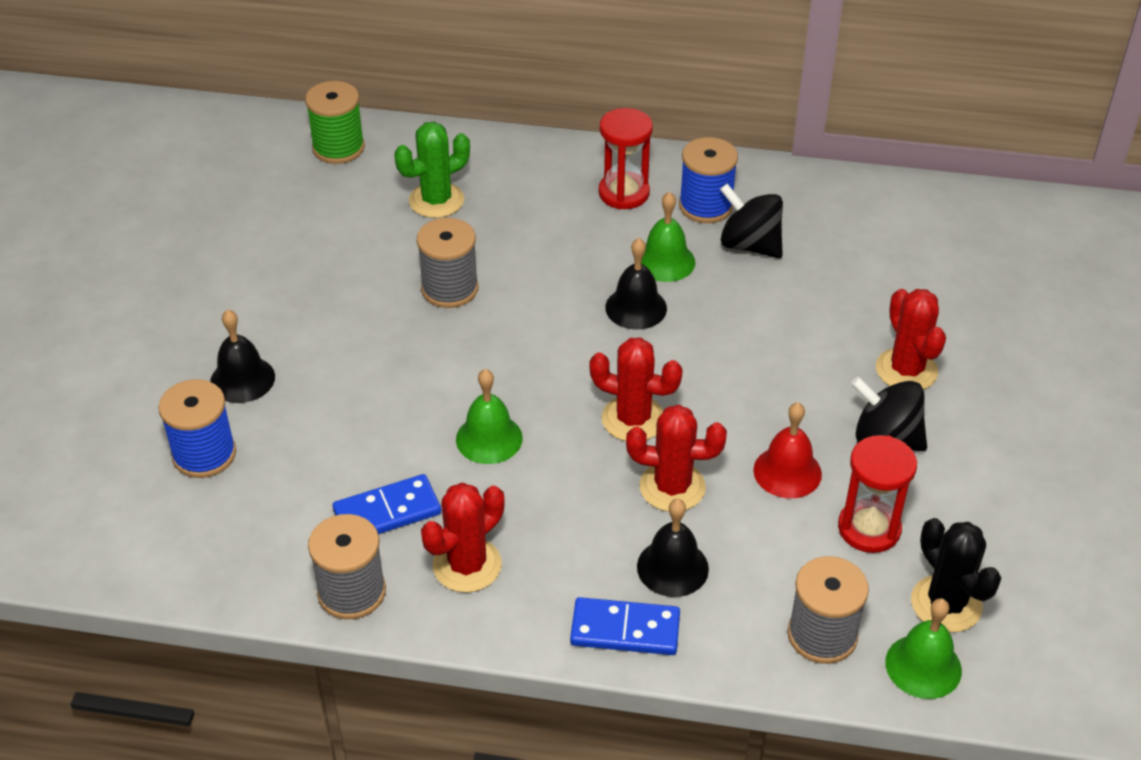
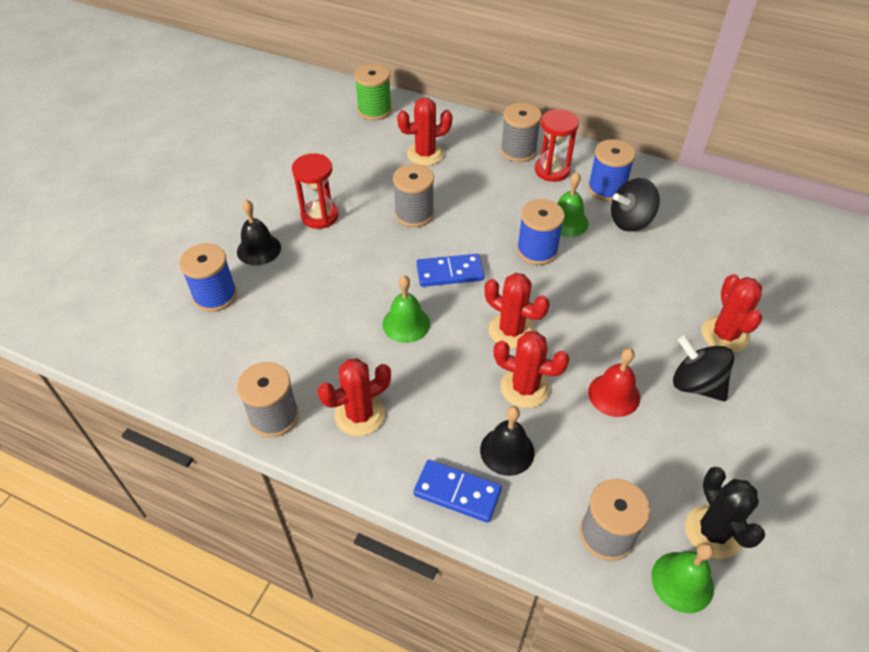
camera: 15 degrees right, 5 degrees up
(387, 512) = (319, 362): blue domino -> blue domino (450, 273)
(436, 200) = (425, 154): green cactus -> red cactus
(568, 173) = (518, 151): none -> grey spool
(636, 307) = (537, 250): black bell -> blue spool
(749, 245) = (630, 221): black spinning top -> black spinning top turned 75 degrees counterclockwise
(869, 528) = (666, 454): red hourglass -> red hourglass (320, 216)

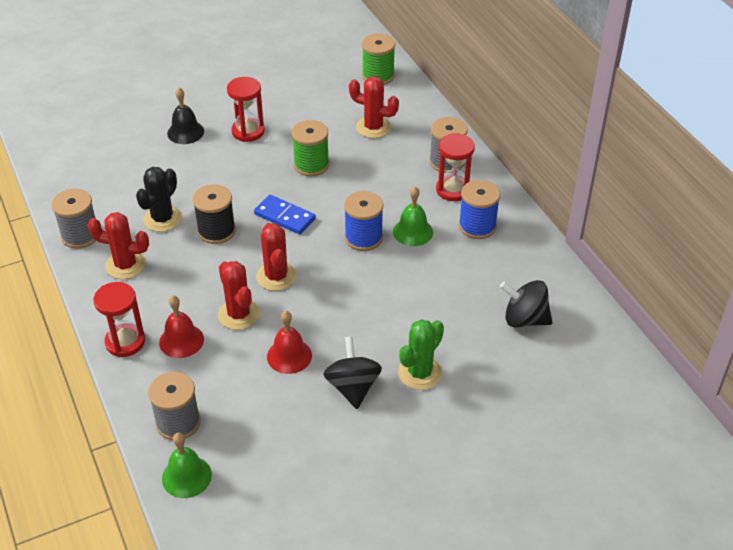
camera: 40 degrees right, 5 degrees down
(215, 295) = (128, 146): blue spool -> none
(406, 324) = (216, 231): green bell -> black spool
(414, 214) = (311, 165): grey spool -> green spool
(457, 493) = (125, 342): blue domino -> red hourglass
(507, 451) = (181, 340): black bell -> red bell
(630, 221) = (462, 259): black spinning top -> black spinning top (524, 319)
(713, 532) = (241, 468): black cactus -> black cactus (162, 219)
(724, 335) = (420, 373): red cactus -> green cactus

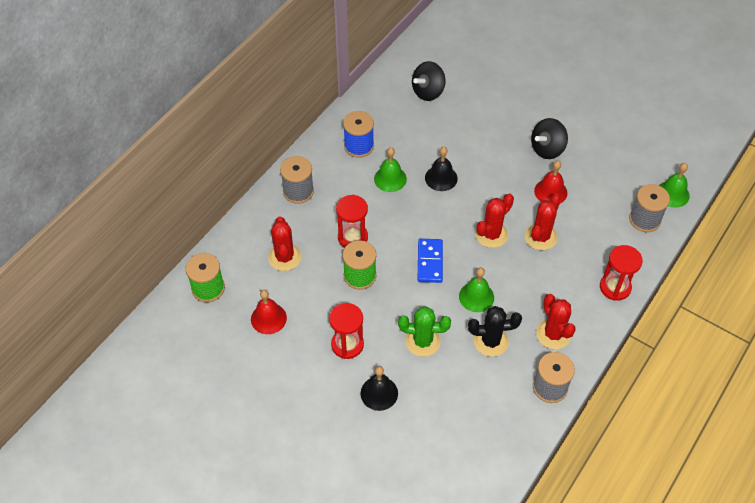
camera: 120 degrees left, 10 degrees up
(181, 340) = (587, 256): red bell -> red bell (268, 318)
(216, 231) = (476, 297): black spool -> green bell
(363, 238) = (417, 203): blue spool -> none
(383, 271) = (441, 178): none -> black bell
(420, 373) = (510, 123): green cactus -> green cactus (422, 341)
(453, 190) = (329, 174): red hourglass -> red hourglass (352, 237)
(524, 319) = (428, 92): black spinning top -> black spinning top turned 60 degrees clockwise

